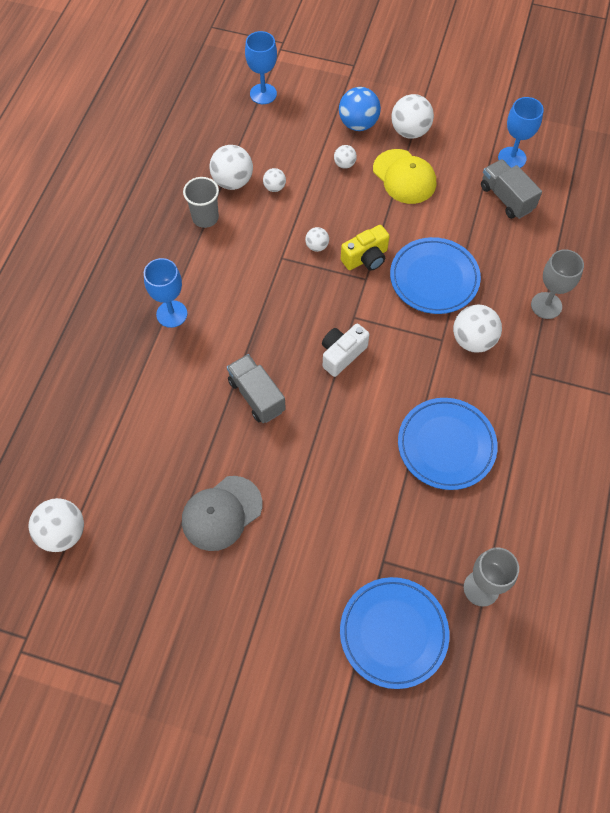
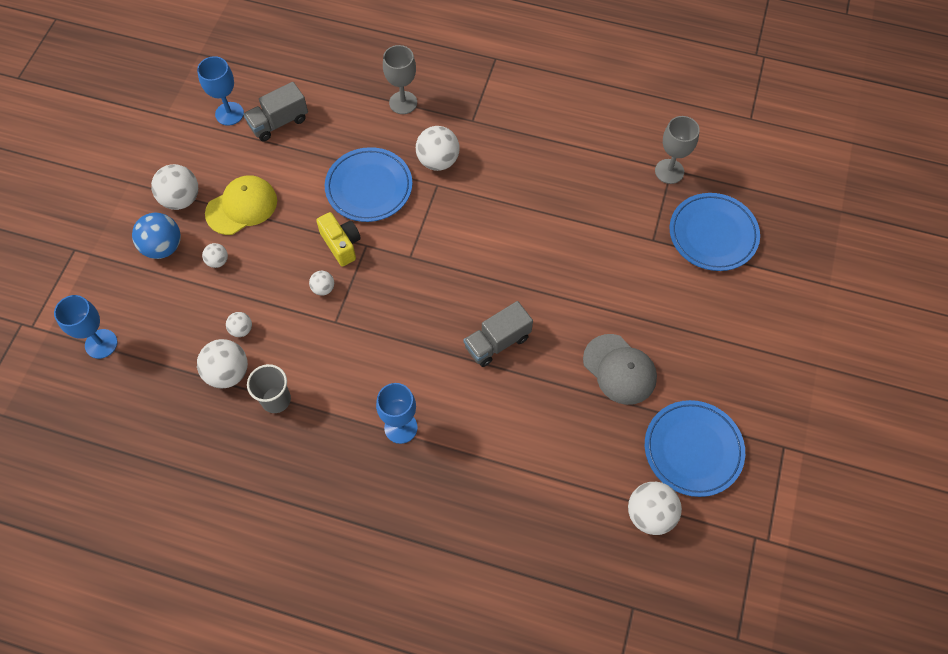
camera: 90 degrees left, 0 degrees up
(342, 354) = (452, 267): white camera -> none
(446, 445) = (544, 188): blue plate -> blue plate (693, 449)

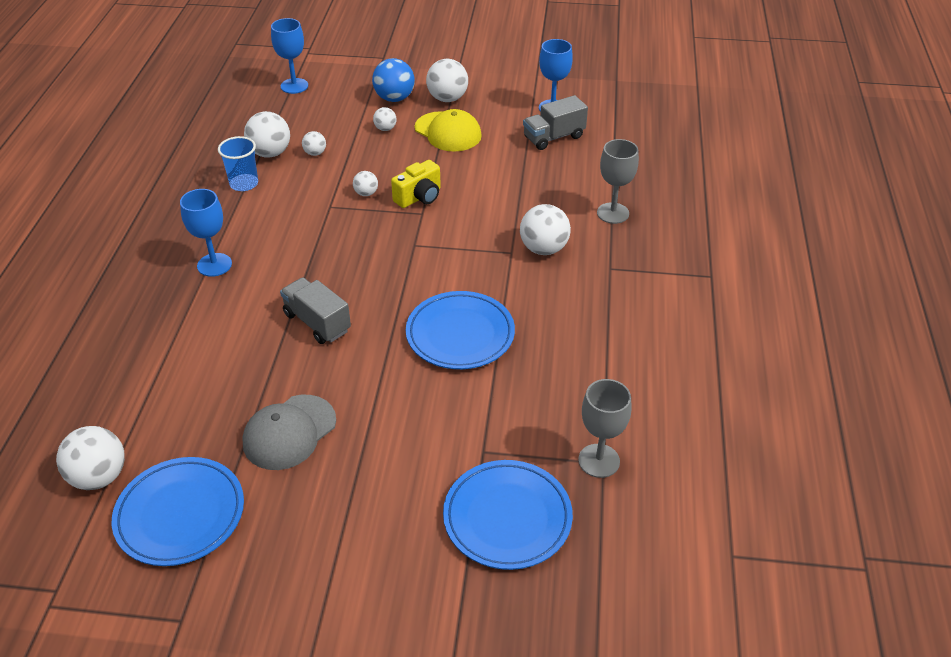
camera: 80 degrees right, 20 degrees down
(276, 399) = (244, 184): grey cup -> blue cup
(279, 122) = (553, 137): grey truck -> grey truck turned 75 degrees counterclockwise
(369, 187) = (493, 205): blue plate -> blue plate (460, 334)

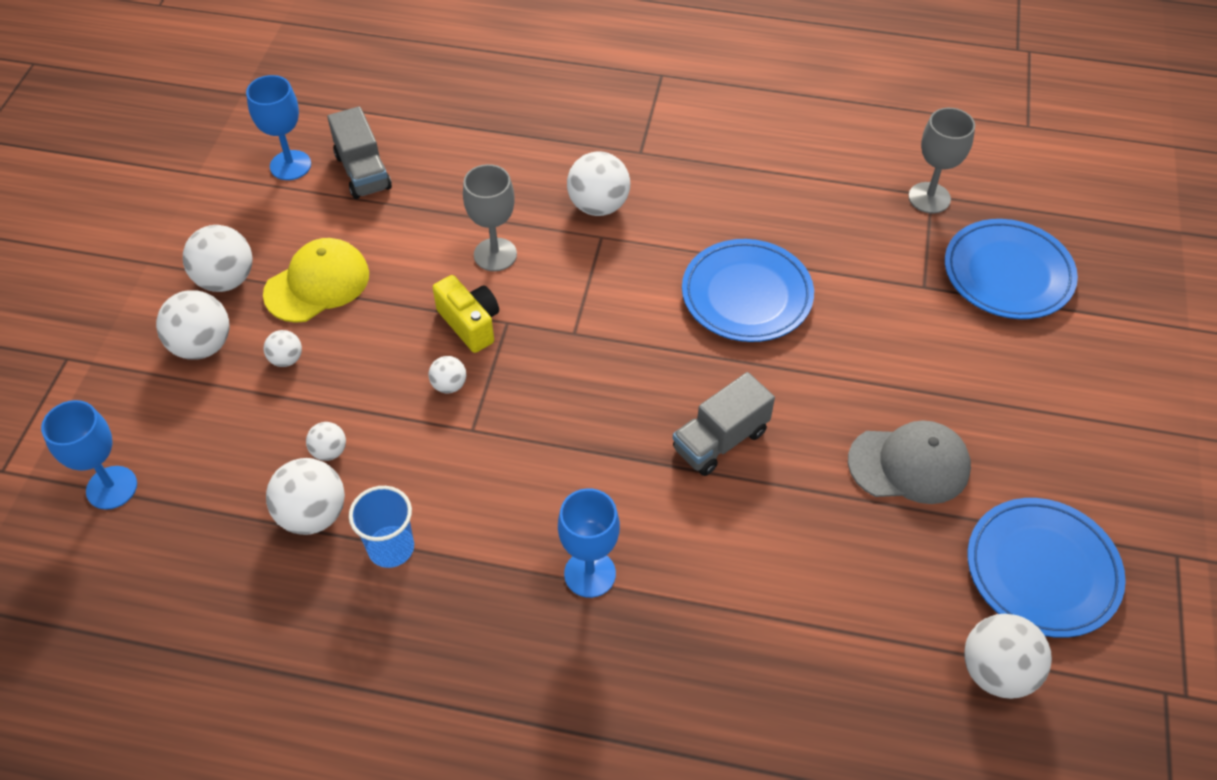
camera: 85 degrees left, 10 degrees up
(289, 432) = (909, 464): grey cap -> grey cap turned 45 degrees counterclockwise
(394, 98) = (202, 346): blue ball -> white ball
(613, 213) = (539, 136): grey goblet -> grey goblet (495, 254)

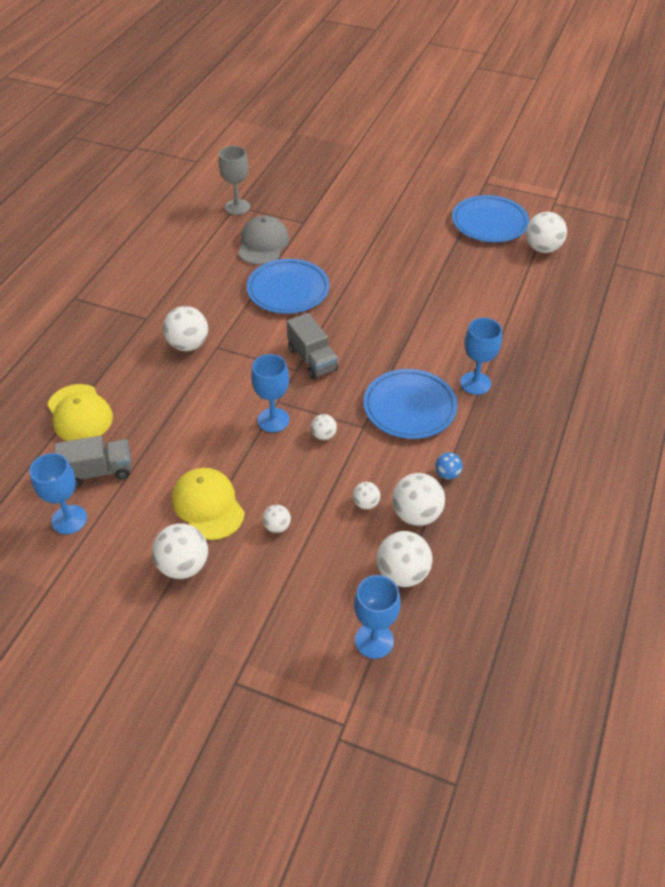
camera: 80 degrees left, 5 degrees down
(202, 346) = (249, 581): white ball -> white ball (402, 573)
(391, 548) = (447, 474): blue cup -> blue ball
(454, 132) = (79, 413): none -> yellow cap
(470, 324) = (273, 420): yellow camera -> blue goblet
(495, 254) = (214, 401): grey goblet -> none
(720, 440) = (393, 317): grey truck -> grey truck (312, 359)
(909, 464) = (421, 251): grey cap -> grey cap (263, 244)
(1007, 274) = (303, 192): blue plate -> blue plate (409, 407)

